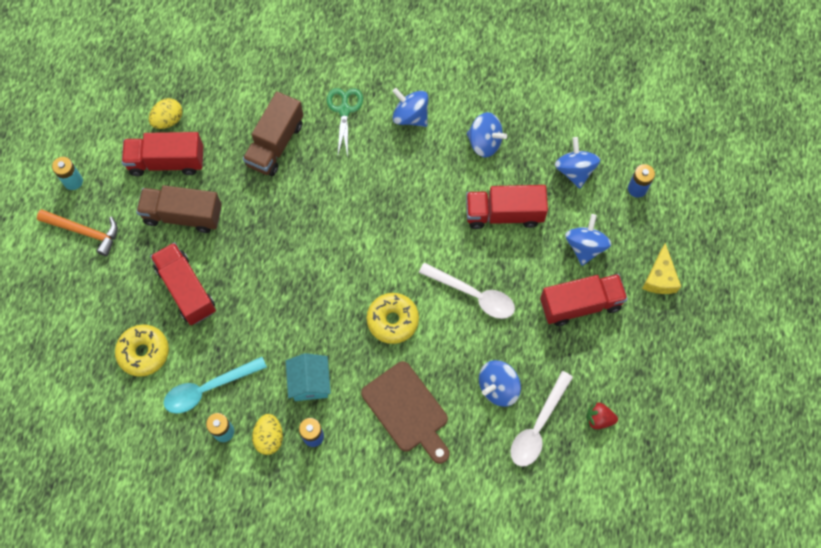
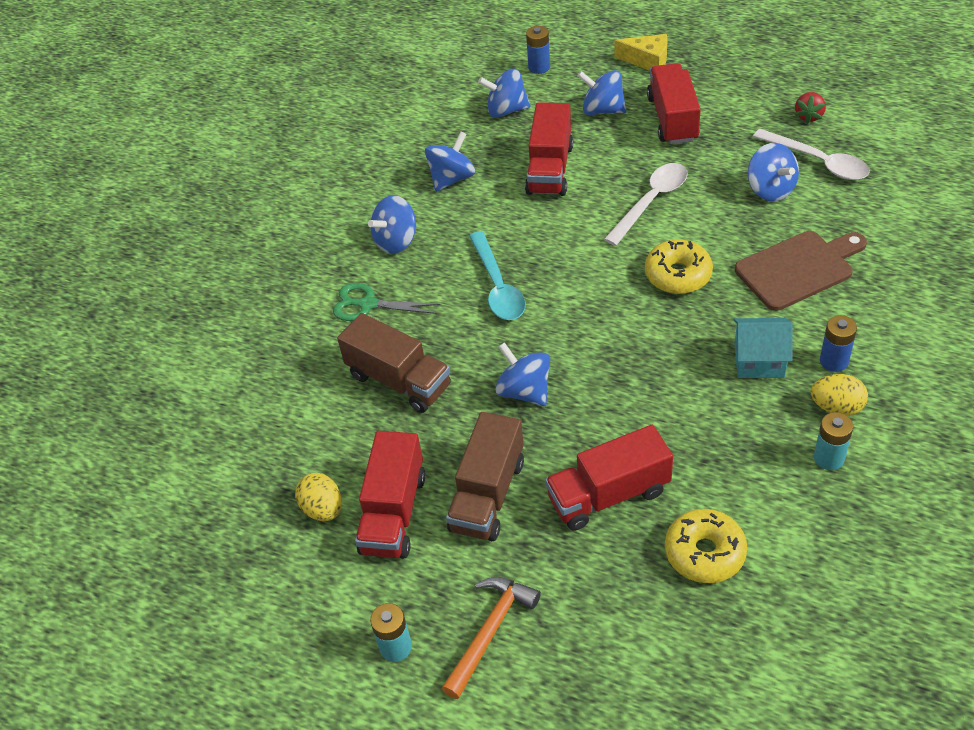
camera: 75 degrees left, 20 degrees down
(208, 388) = (764, 473): turquoise spoon -> turquoise spoon (498, 286)
(271, 226) = (524, 391): none -> blue spinning top

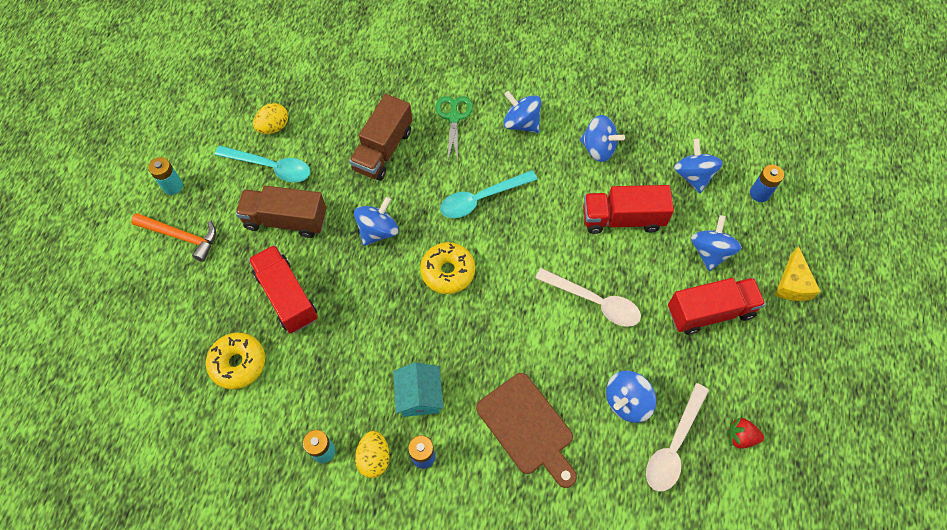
camera: 75 degrees right, 15 degrees up
(393, 513) = (271, 167): red truck -> turquoise spoon
(678, 275) = (508, 329): yellow donut -> yellow donut (448, 271)

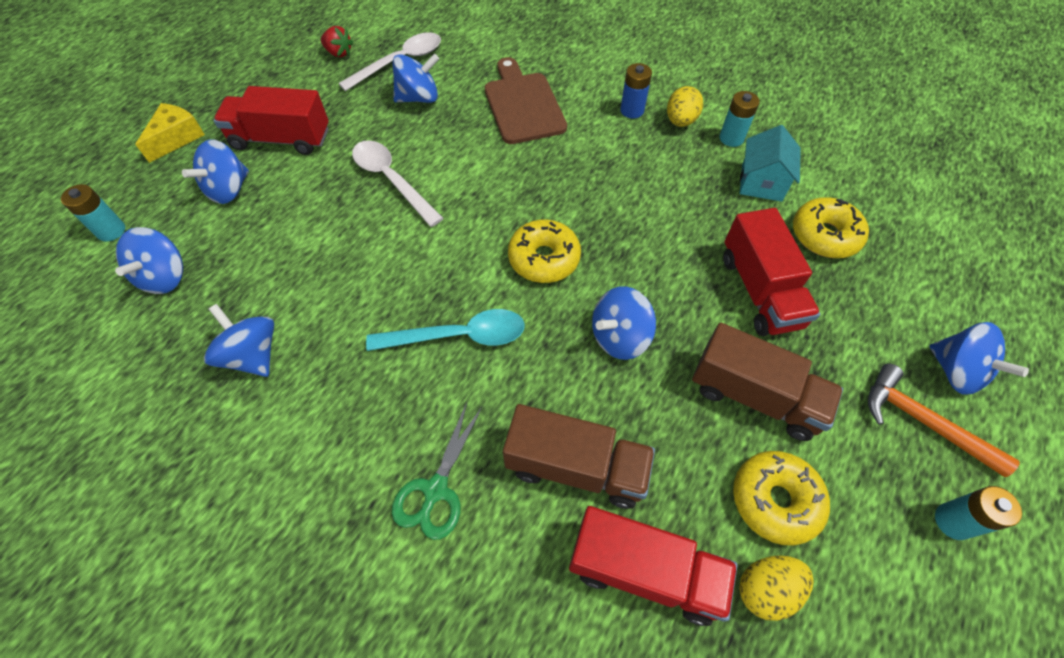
camera: 160 degrees left, 5 degrees down
(271, 167) = (775, 500): turquoise spoon -> yellow donut
(383, 150) = (576, 467): brown truck -> brown truck turned 60 degrees clockwise
(419, 396) = (620, 153): turquoise house -> turquoise house (761, 182)
(521, 123) = (334, 438): blue spinning top -> blue spinning top (955, 371)
(622, 218) = (295, 253): red truck -> red truck (644, 571)
(759, 193) = (111, 231): blue battery -> turquoise battery

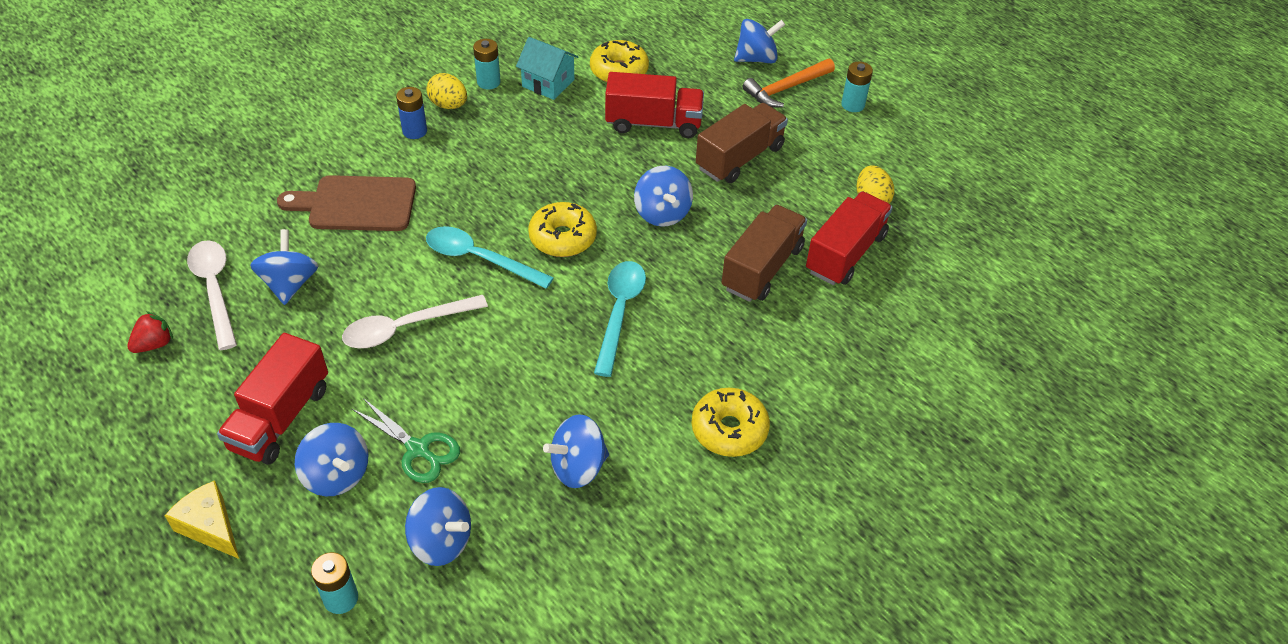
camera: 75 degrees left, 10 degrees down
(435, 490) = (754, 354): green scissors -> green scissors (418, 449)
(490, 204) = (479, 259): none -> turquoise spoon
(775, 500) = (817, 176): yellow donut -> yellow donut (729, 429)

